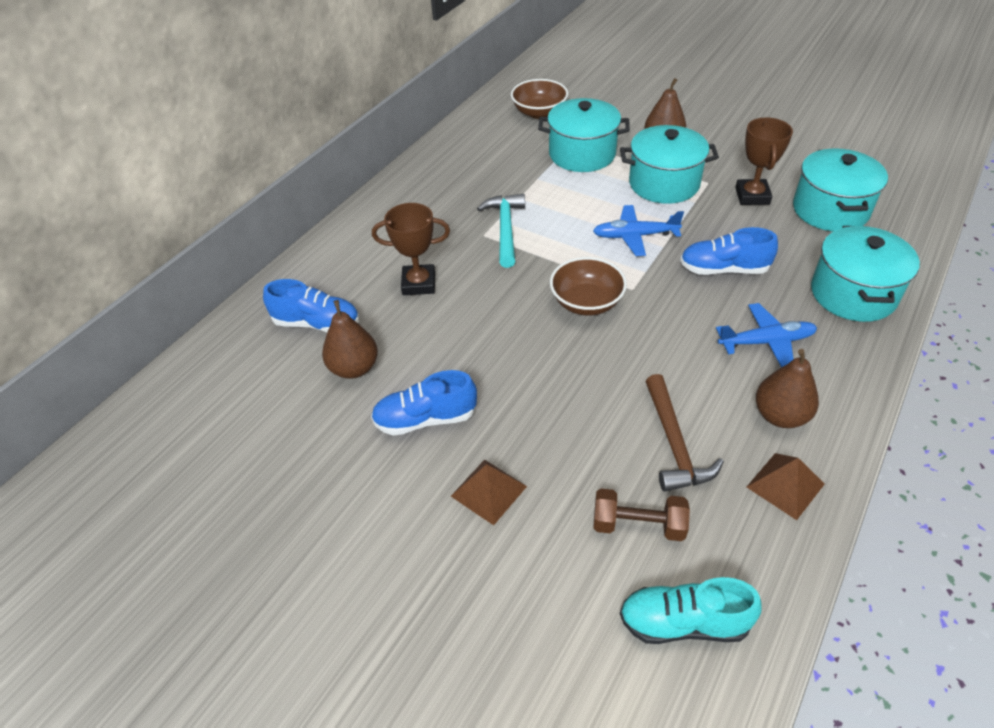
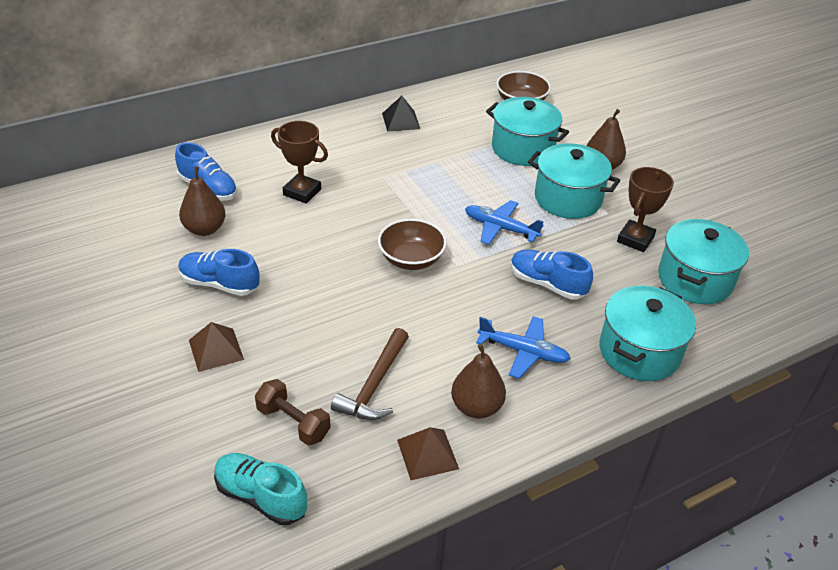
camera: 25 degrees right, 5 degrees down
(447, 172) = (401, 121): none -> black pyramid
(505, 229) = (403, 180): turquoise hammer -> none

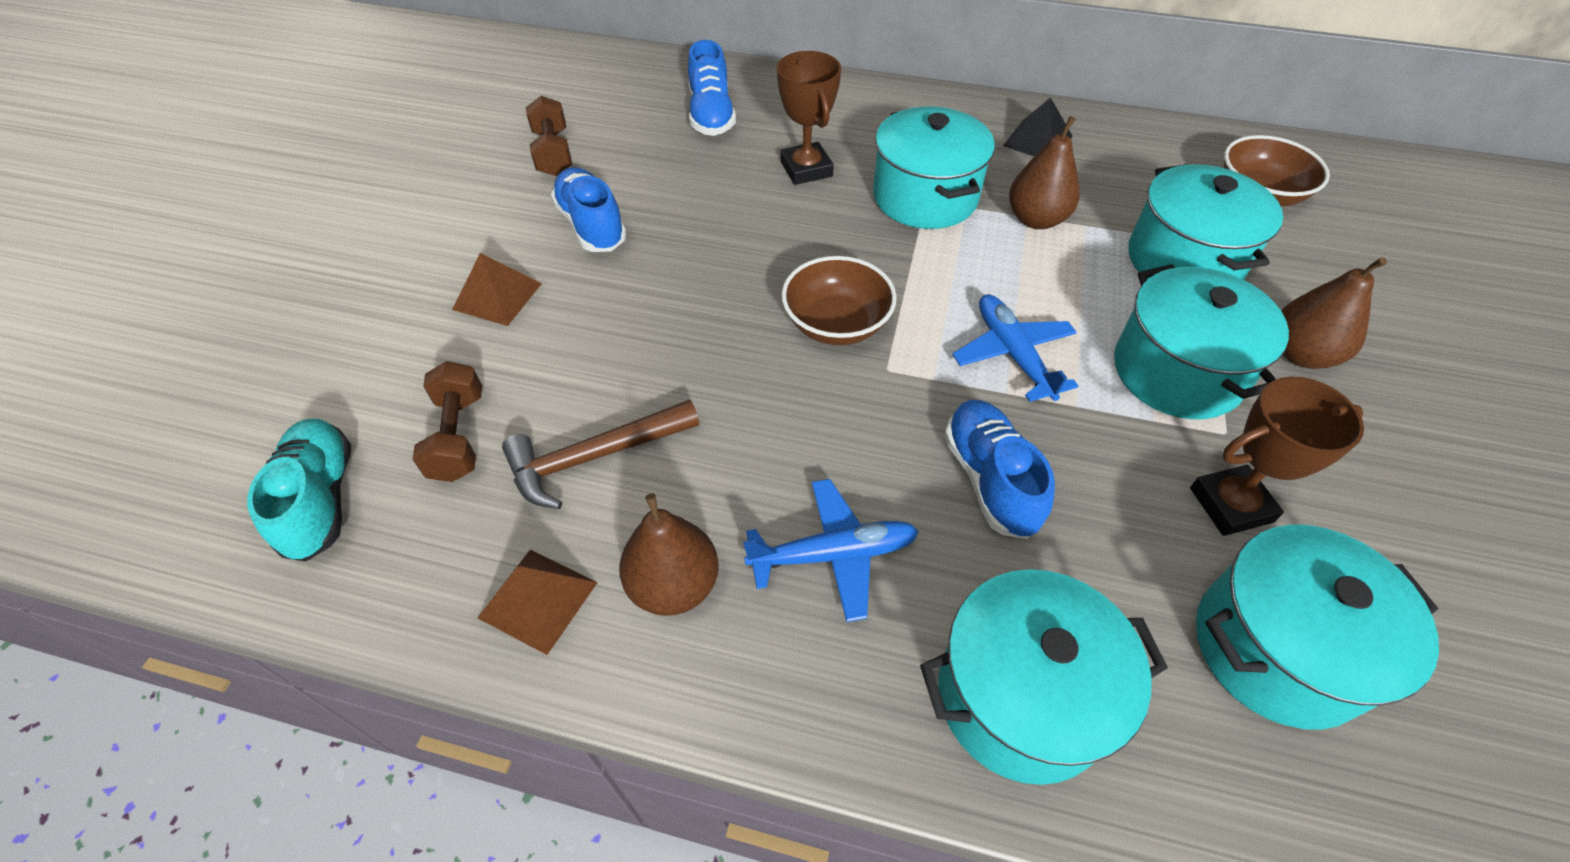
camera: 45 degrees right, 10 degrees up
(136, 258) = (553, 153): none -> brown dumbbell
(205, 229) = (653, 157): brown pear -> brown pear (1036, 219)
(380, 176) = (925, 197): none -> turquoise pot
(523, 351) = (833, 554): blue plane -> blue plane turned 75 degrees counterclockwise

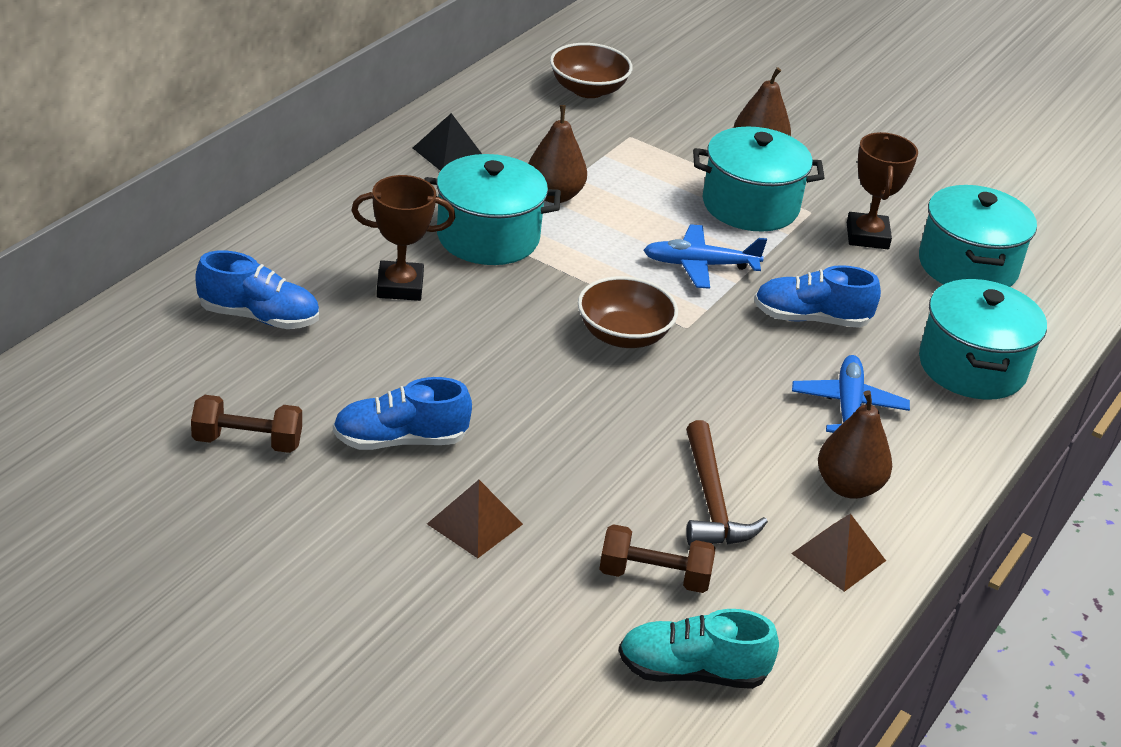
camera: 75 degrees left, 15 degrees down
(1184, 260) = (642, 153): turquoise pot -> none

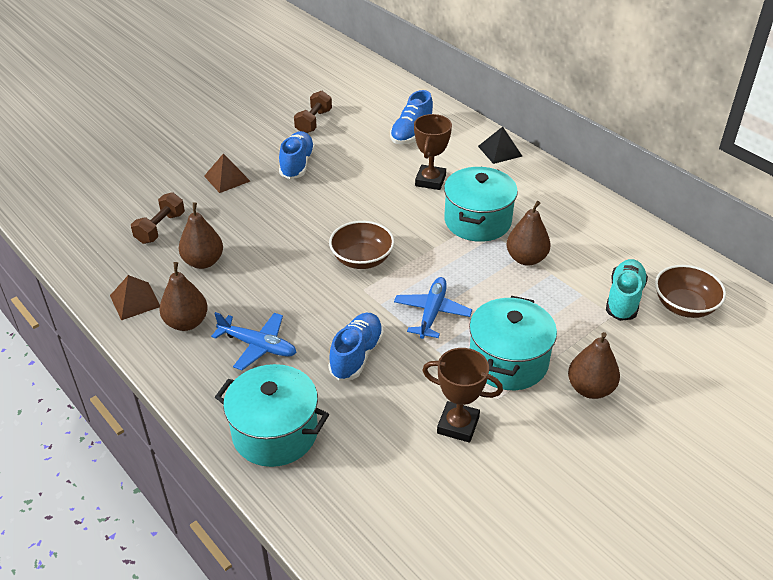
camera: 110 degrees right, 5 degrees up
(448, 153) = (581, 220): black pyramid -> black pyramid (500, 151)
(692, 672) = (94, 227): turquoise shoe -> turquoise shoe (624, 299)
(712, 500) = (203, 262): brown hammer -> brown pear
(967, 266) = (404, 483): turquoise pot -> none

